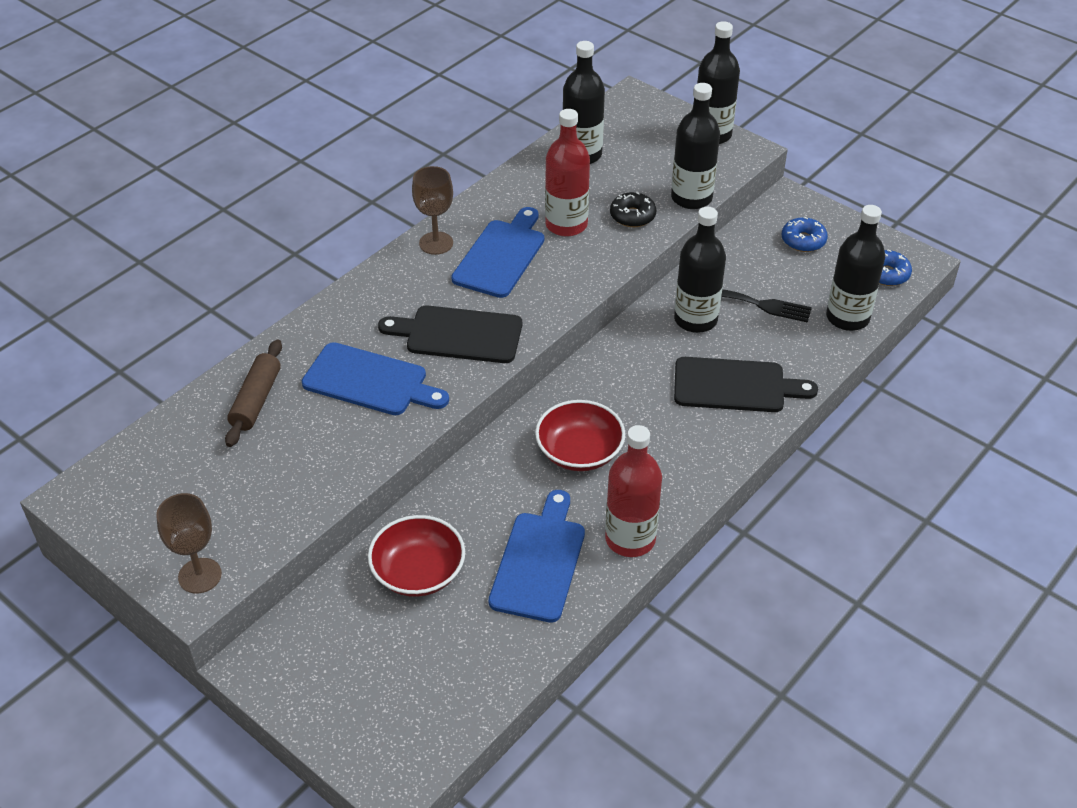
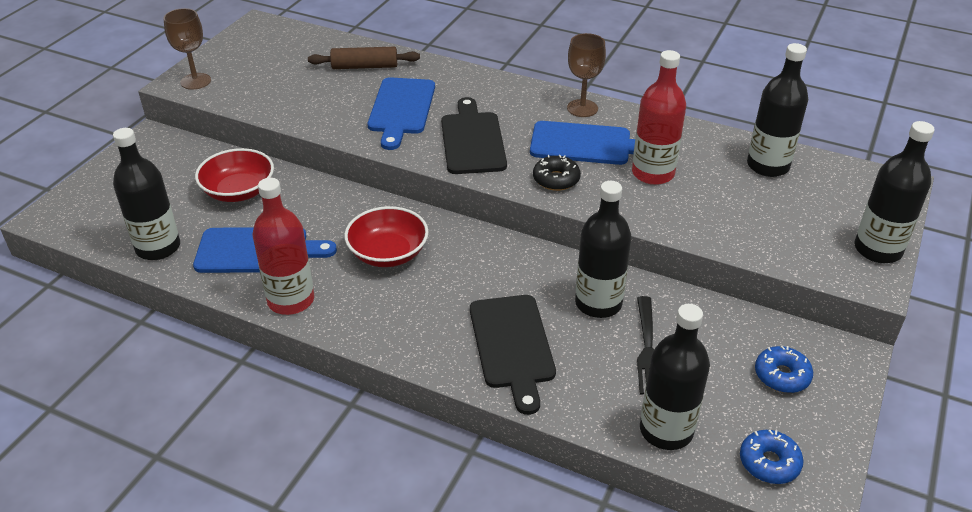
camera: 75 degrees right, 5 degrees down
(632, 216) = (694, 212): black donut -> black donut (556, 179)
(691, 198) = (752, 249): black bottle -> black bottle (158, 247)

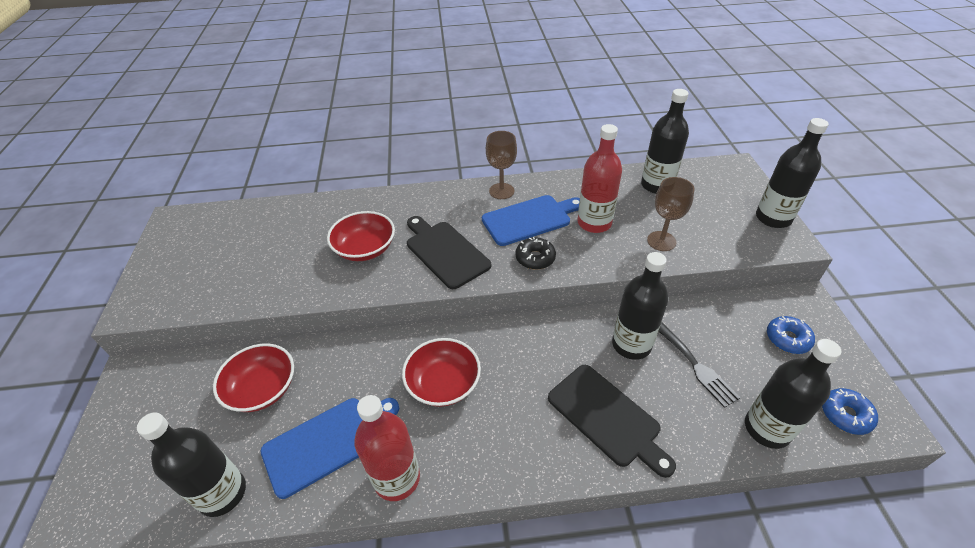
camera: 30 degrees left, 5 degrees up
(195, 81) = (148, 300): brown goblet -> brown goblet (661, 241)
(365, 66) = (303, 222): brown rolling pin -> none
(401, 109) = (365, 249): blue cutting board -> red bowl

